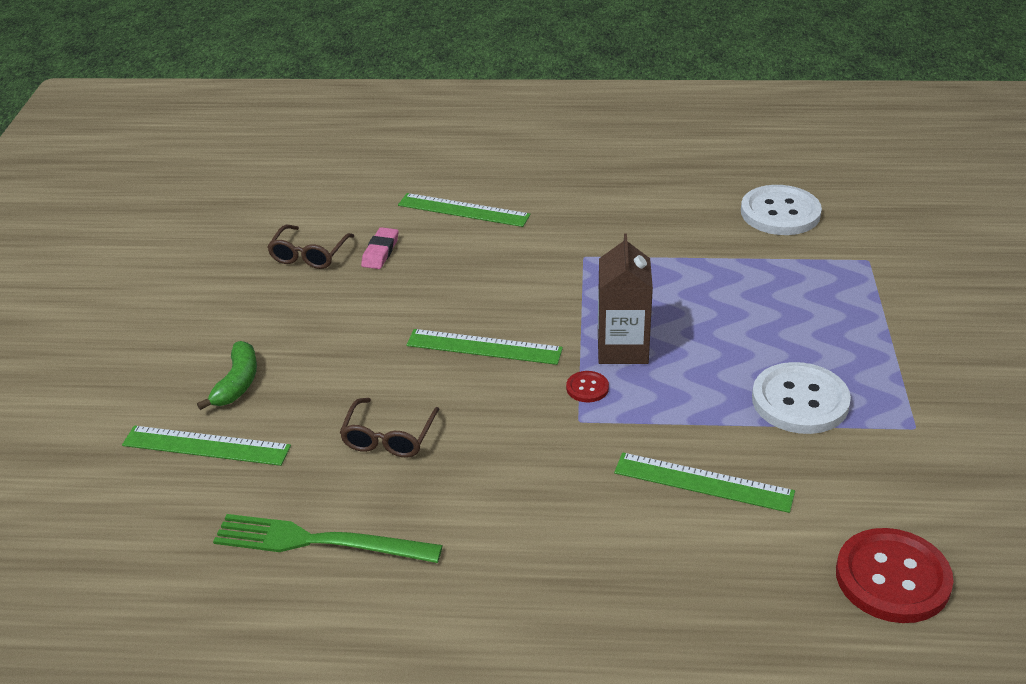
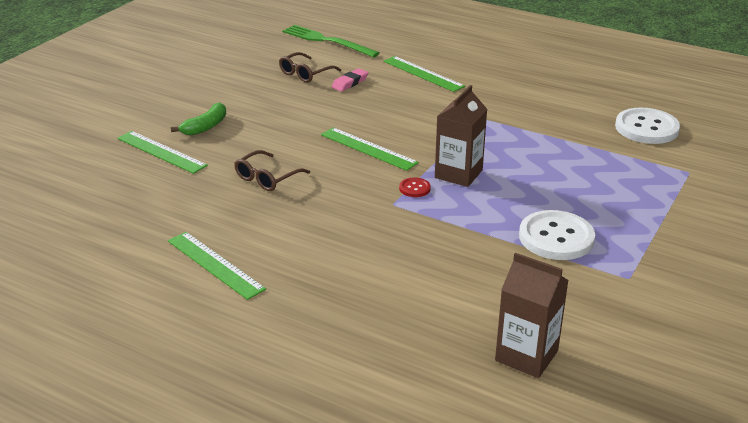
camera: 25 degrees right, 5 degrees down
(319, 542) = (180, 217): green fork -> green fork (327, 41)
(703, 482) = (443, 261): green ruler -> green ruler (215, 265)
(892, 578) = (526, 355): red button -> brown carton

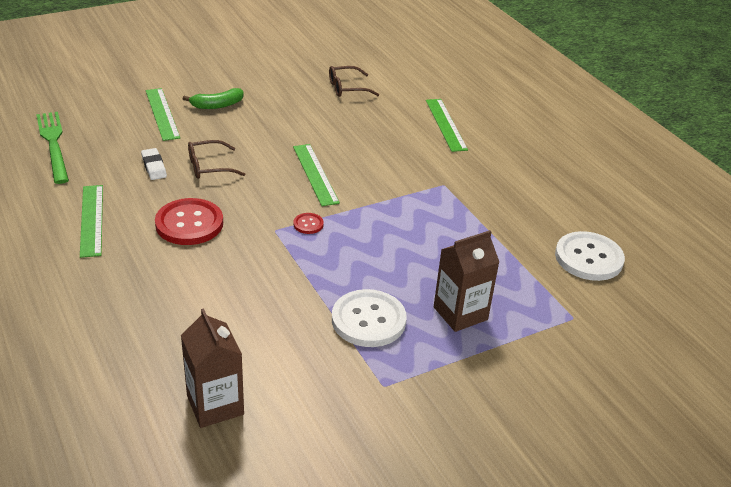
camera: 30 degrees right, 5 degrees up
(214, 198) = (154, 167): none -> white eraser
(312, 230) = (189, 224): none -> red button
(327, 41) = (401, 64): green fork -> green fork (53, 144)
(350, 83) = (373, 110): pink eraser -> none
(458, 174) = (359, 227): brown carton -> brown carton (460, 313)

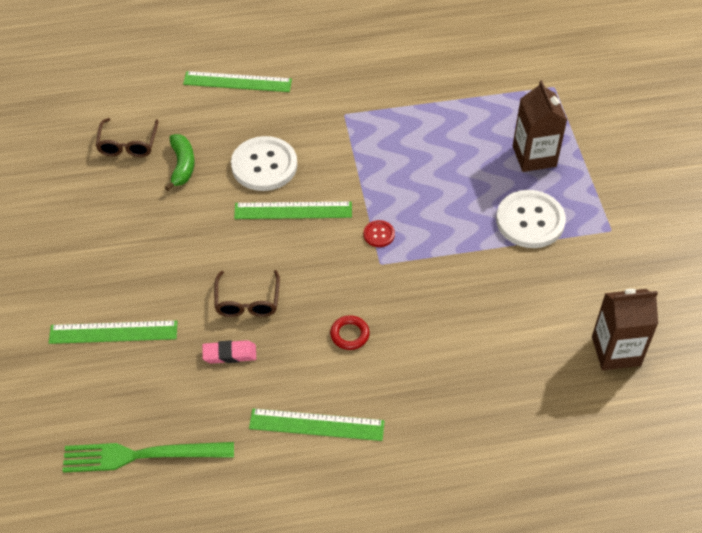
camera: 70 degrees left, 15 degrees up
(154, 167) = (229, 354): white eraser -> pink eraser
(189, 224) = (349, 334): red button -> red ring
(217, 105) = (116, 274): green banana -> green banana (182, 165)
(588, 258) = (481, 50): white button -> white button (264, 165)

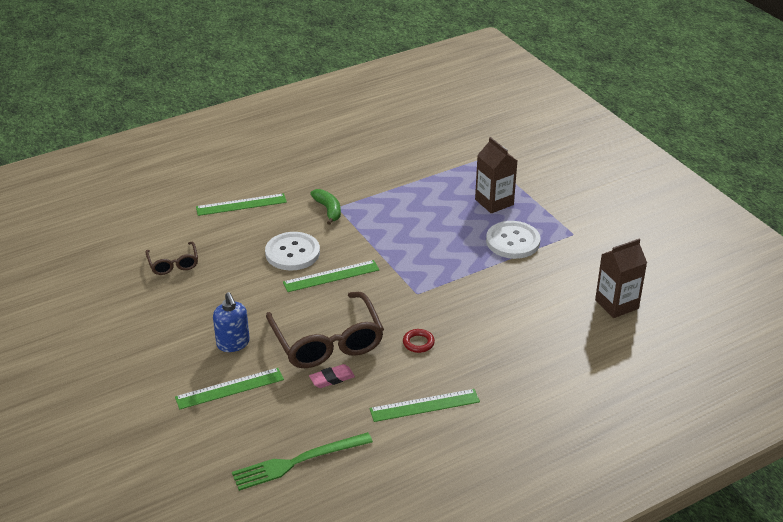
camera: 20 degrees left, 15 degrees down
(144, 272) = (233, 344): none -> blue soap dispenser
(182, 165) = (226, 268): green banana -> green banana (328, 210)
(247, 301) = (327, 342): brown glasses -> brown glasses, size x1.95
(379, 234) = (406, 276): red button -> none

